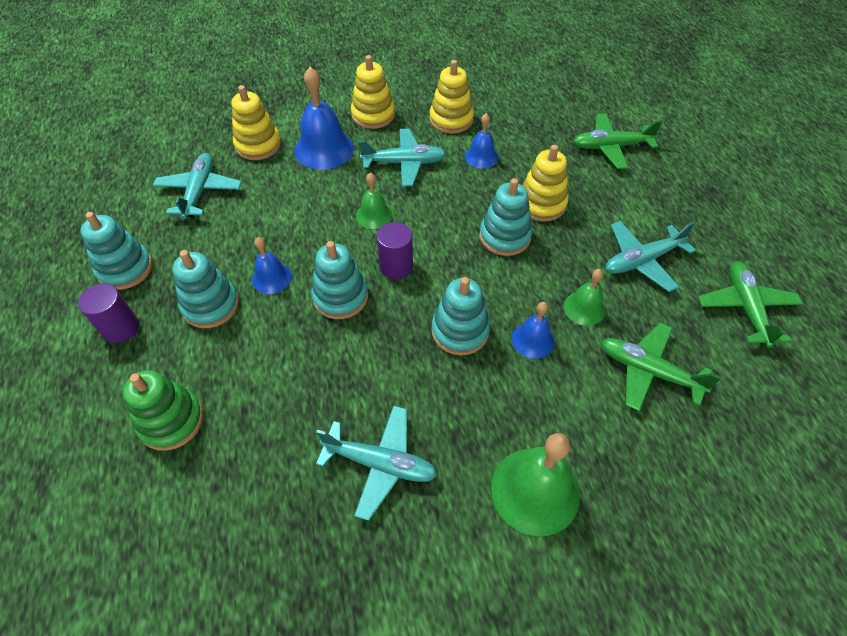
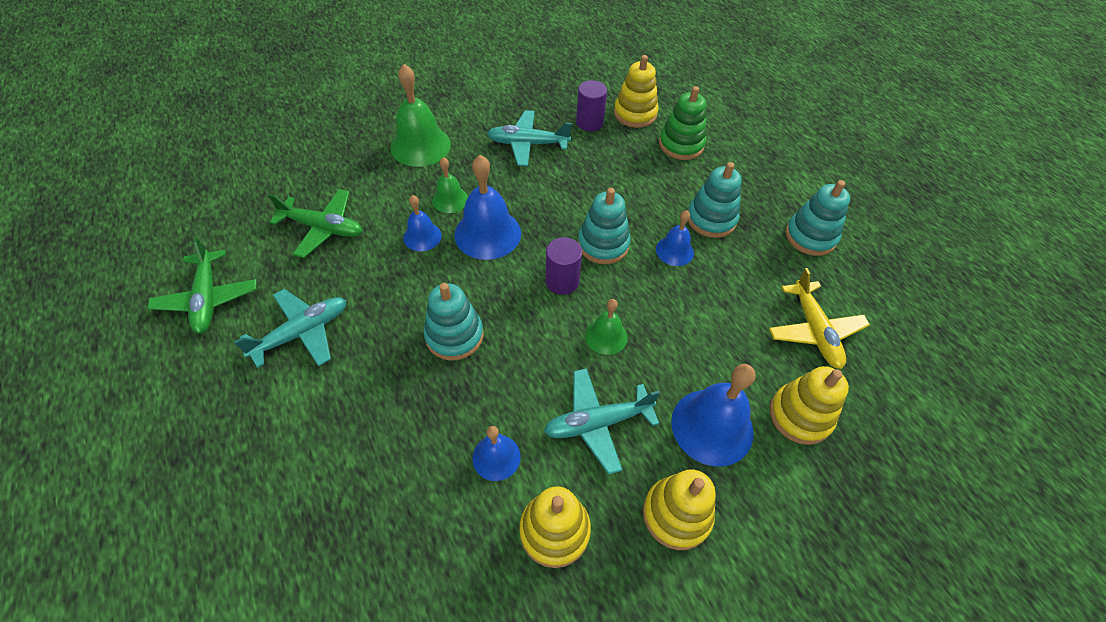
camera: 165 degrees right, 0 degrees up
(121, 328) = (768, 192): purple cylinder -> purple cylinder (589, 122)
(200, 191) = (814, 331): turquoise plane -> yellow plane
(460, 331) = (487, 233): turquoise stacking toy -> blue bell
(541, 204) = (412, 390): yellow stacking toy -> yellow stacking toy (635, 114)
(584, 308) = (373, 271): green bell -> green bell (450, 199)
(610, 147) = (303, 519): green plane -> none

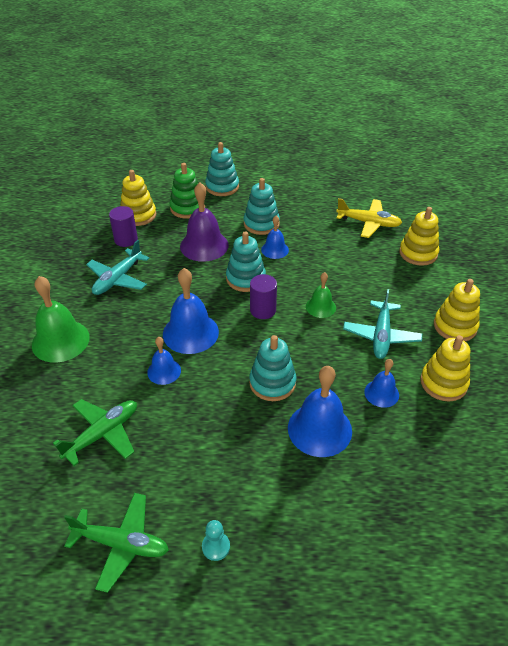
camera: 60 degrees left, 10 degrees down
(224, 372) = (216, 547): none -> turquoise pawn
(303, 332) = (209, 478): turquoise plane -> none
(450, 199) = (138, 342): green bell -> none
(630, 185) = (204, 245): none -> purple bell
(712, 426) = (408, 289): blue bell -> blue bell (319, 429)
(810, 236) = (304, 193): turquoise stacking toy -> turquoise stacking toy (222, 187)

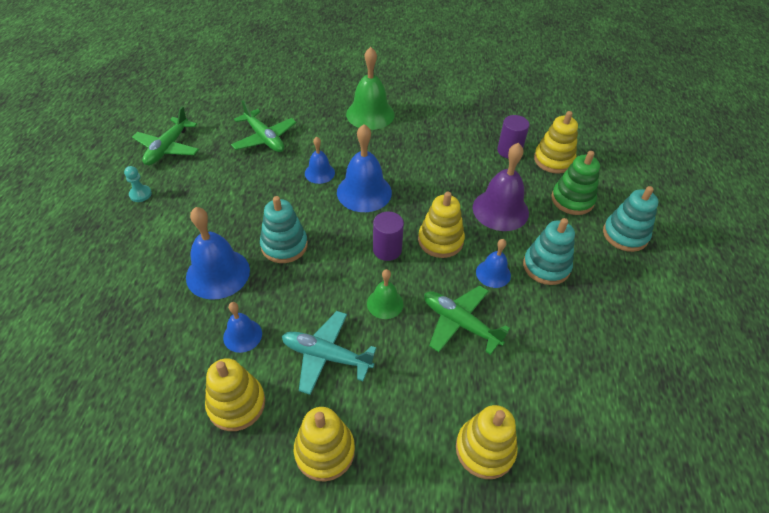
camera: 95 degrees right, 5 degrees up
(117, 279) = (447, 145): turquoise plane -> none
(245, 278) = (440, 240): turquoise stacking toy -> yellow stacking toy
(326, 266) = (460, 323): none -> green plane
(369, 223) = (558, 396): yellow plane -> none

